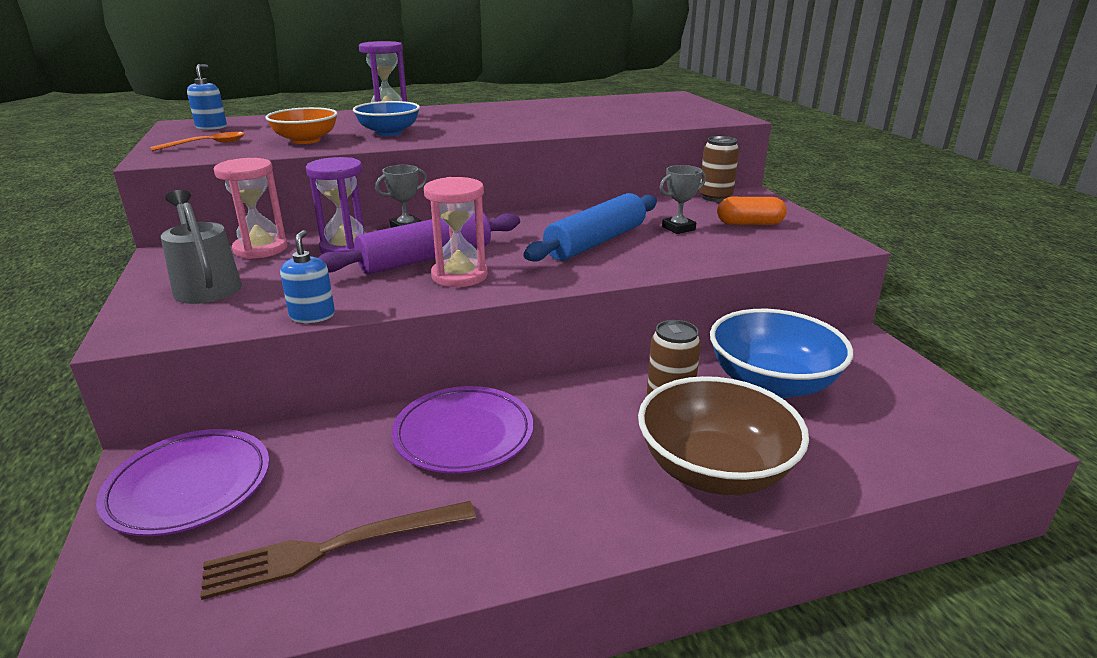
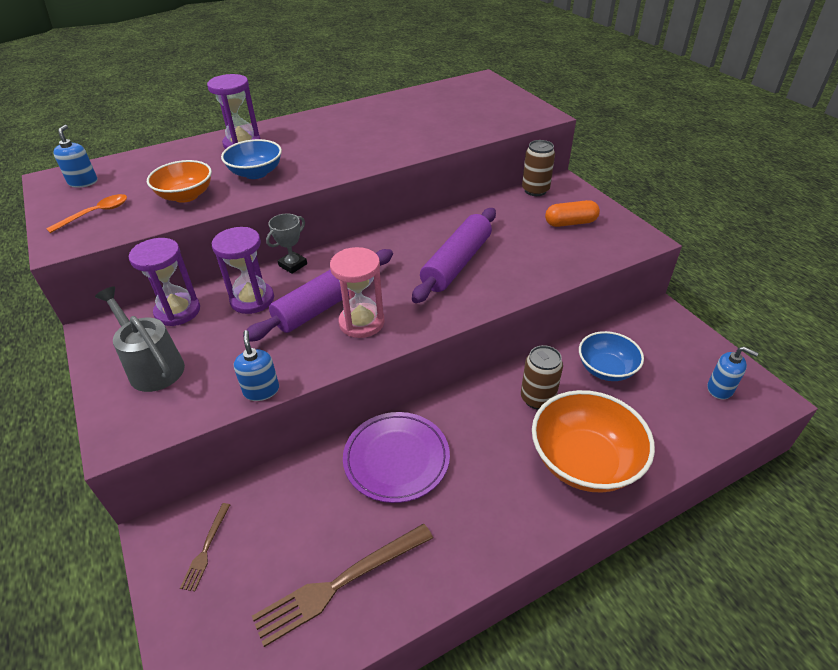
camera: 10 degrees left, 15 degrees up
(189, 486) = (206, 548): purple plate -> brown fork
(260, 249) = (177, 311): pink hourglass -> purple hourglass
(596, 242) = (457, 263): blue rolling pin -> purple rolling pin
(678, 228) = (517, 236): grey trophy -> none
(714, 470) = (584, 461): brown bowl -> orange bowl
(772, 383) = (606, 369): blue bowl -> blue bowl, size x0.62
(931, 421) = (720, 389): none -> blue soap dispenser

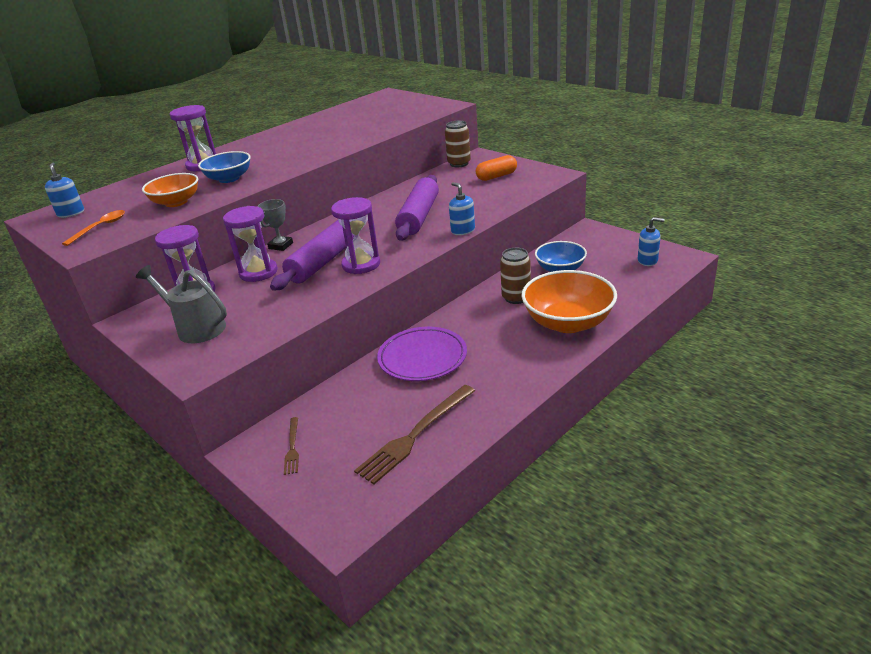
camera: 15 degrees left, 10 degrees down
(261, 390) = (301, 318): blue soap dispenser -> blue soap dispenser (463, 230)
(361, 322) = (361, 264): pink hourglass -> purple hourglass

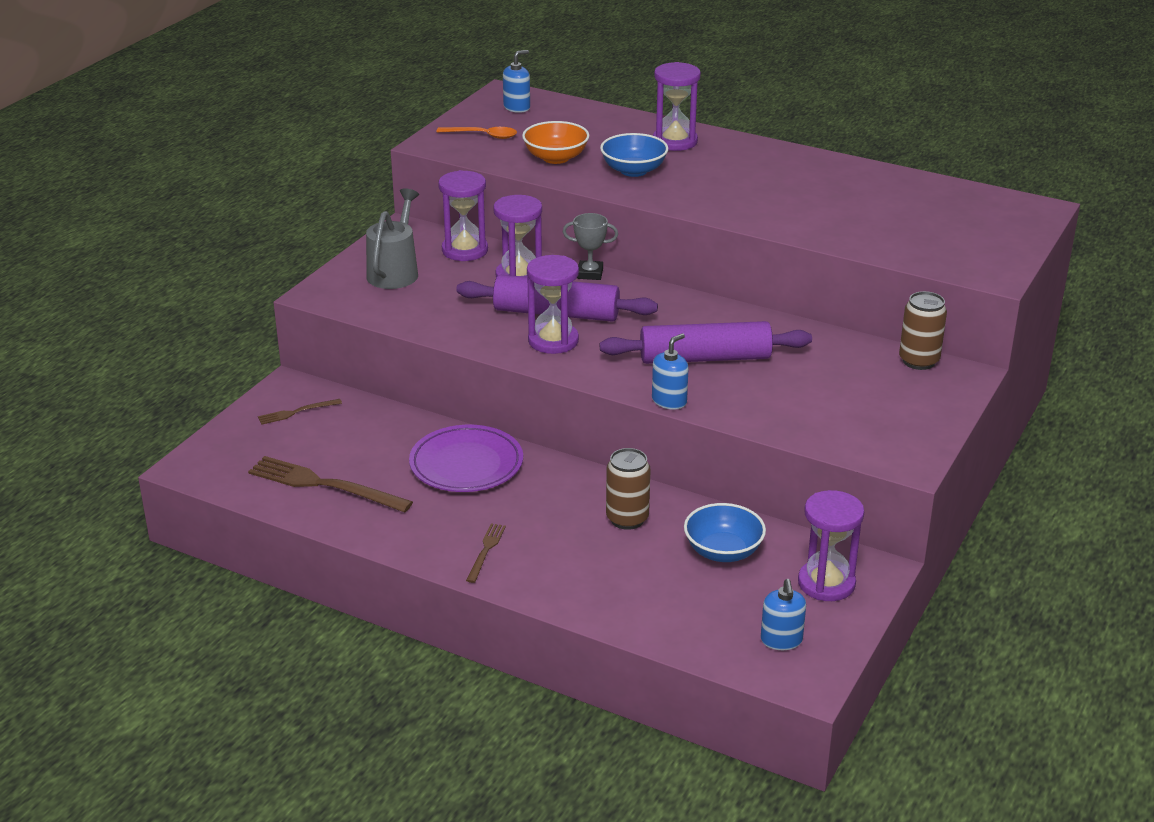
camera: 70 degrees right, 0 degrees up
(496, 176) = (877, 404): orange capsule -> none
(535, 356) = (486, 551): none -> brown fork
(568, 322) = (573, 572): orange bowl -> none
(598, 243) = (826, 583): none -> purple hourglass

